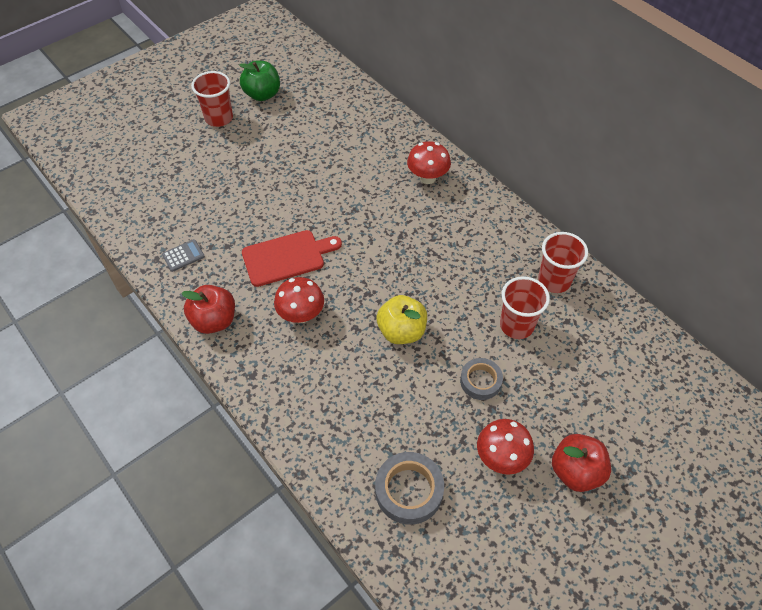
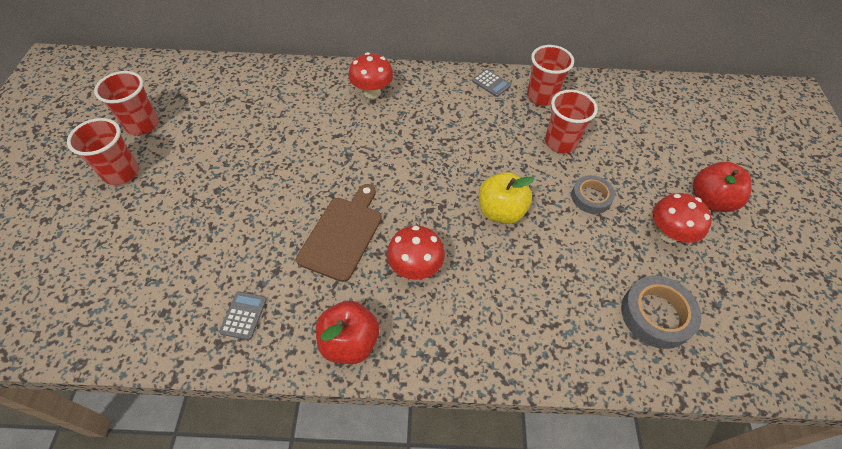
camera: 50 degrees left, 0 degrees up
(262, 94) = (142, 125): green apple -> red cup
(287, 257) = (342, 234): red cutting board -> brown cutting board
(527, 239) = (491, 83): none -> grey calculator

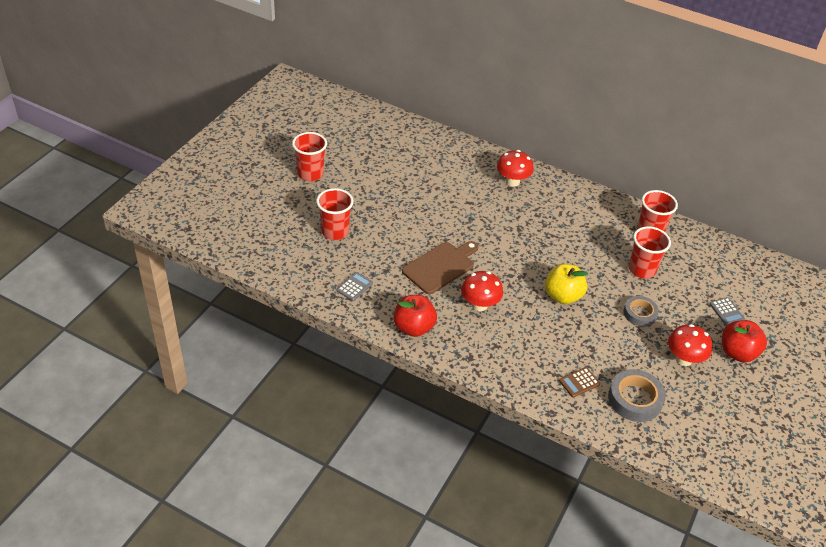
camera: 25 degrees right, 10 degrees down
(142, 125) = (335, 147): red cup -> red cup (335, 231)
(491, 83) = (613, 208): grey calculator -> grey calculator (726, 312)
(585, 323) = (579, 382): none -> brown calculator

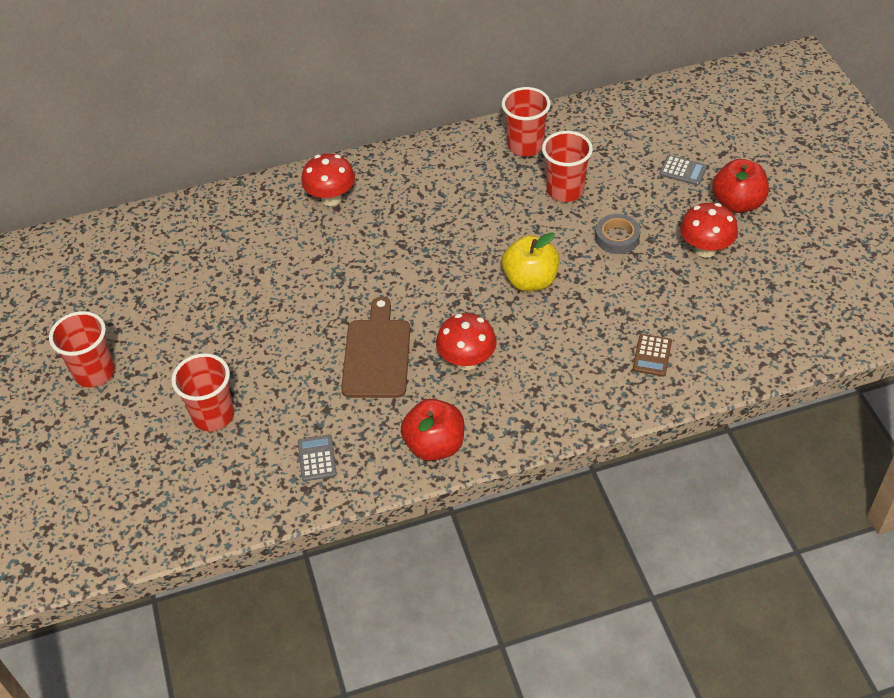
camera: 40 degrees left, 5 degrees up
(635, 399) = (715, 327): grey tape -> none

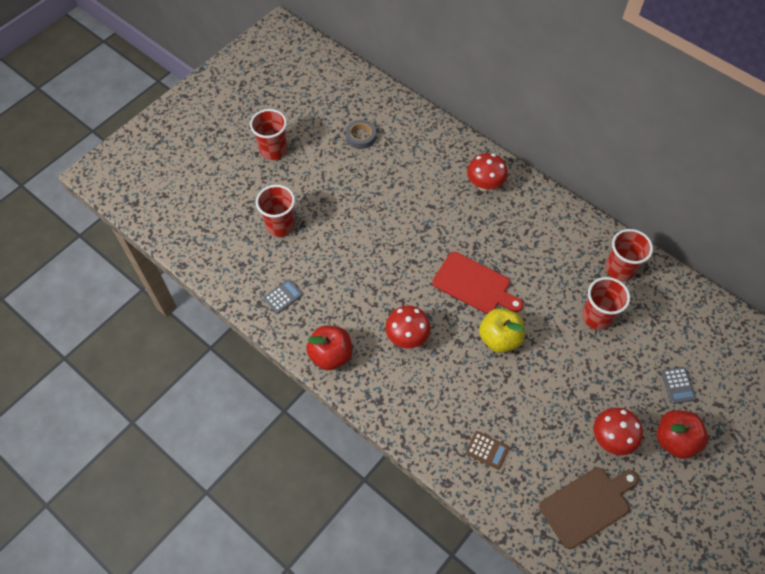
camera: 55 degrees right, 10 degrees up
(376, 354) = (378, 283): brown cutting board -> brown cutting board (587, 505)
(448, 269) = (474, 284): none -> red cutting board
(617, 237) = (578, 373): grey tape -> grey tape (361, 136)
(652, 355) = (487, 450): brown calculator -> brown calculator turned 135 degrees counterclockwise

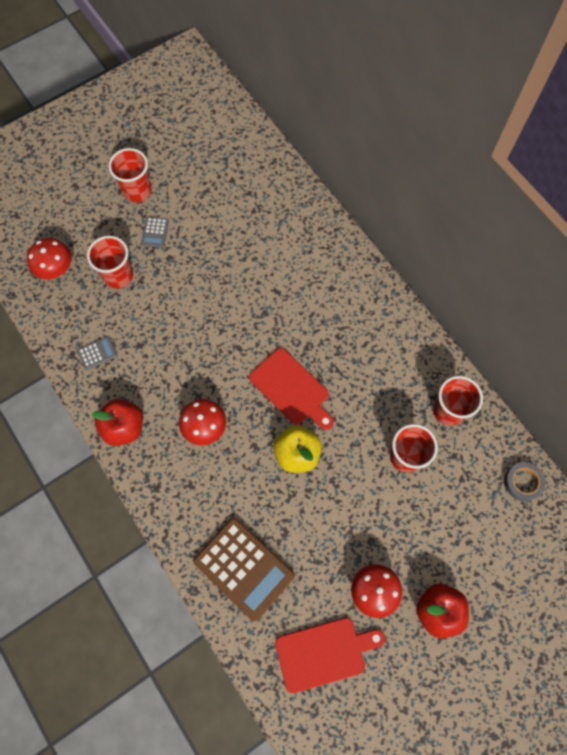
camera: 15 degrees right, 10 degrees up
(361, 136) = (230, 196): grey tape -> grey tape (522, 482)
(484, 184) = (340, 280): red mushroom -> red mushroom (56, 270)
(487, 450) = (244, 568): brown calculator -> brown calculator, size x2.27
(587, 505) = (324, 653): brown cutting board -> red cutting board
(678, 385) = (463, 553): grey calculator -> grey calculator (155, 232)

